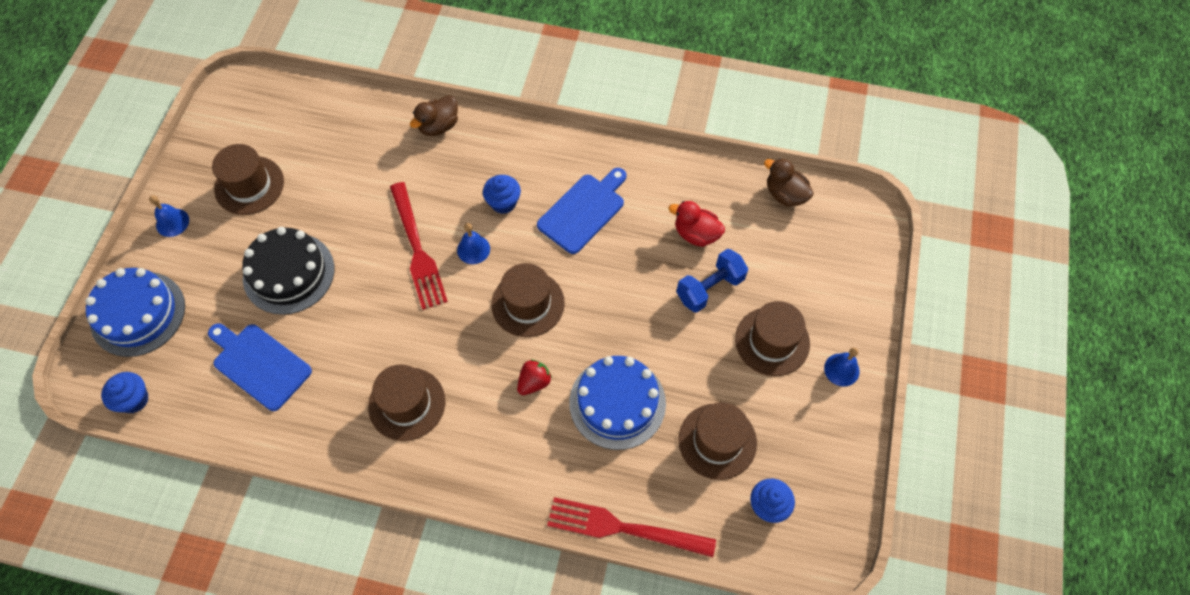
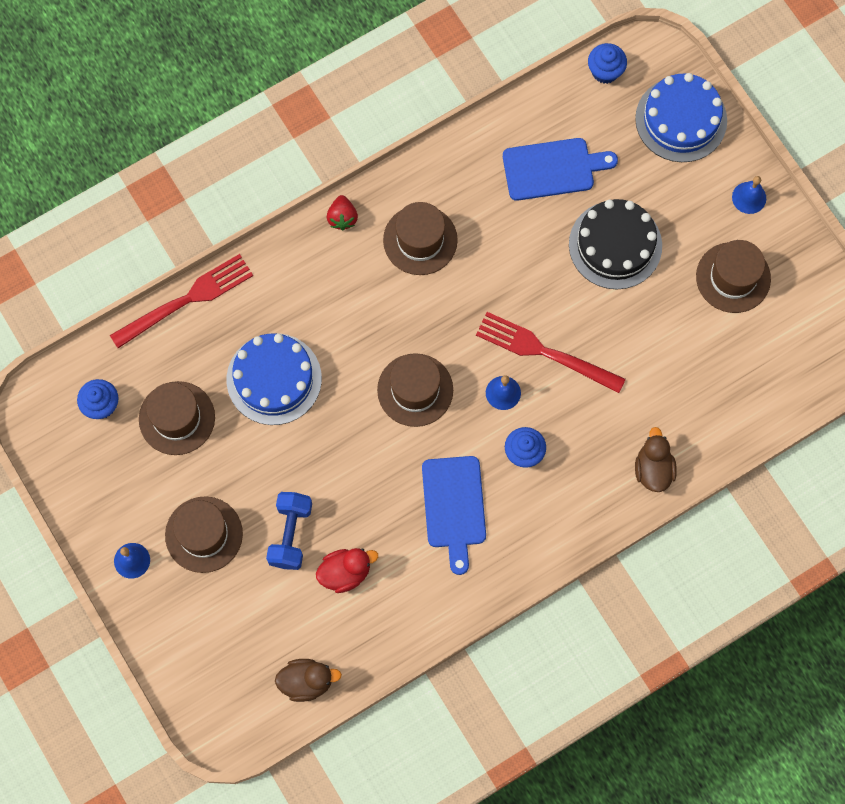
camera: 135 degrees right, 10 degrees up
(534, 382) = (348, 337): red strawberry -> red strawberry (342, 218)

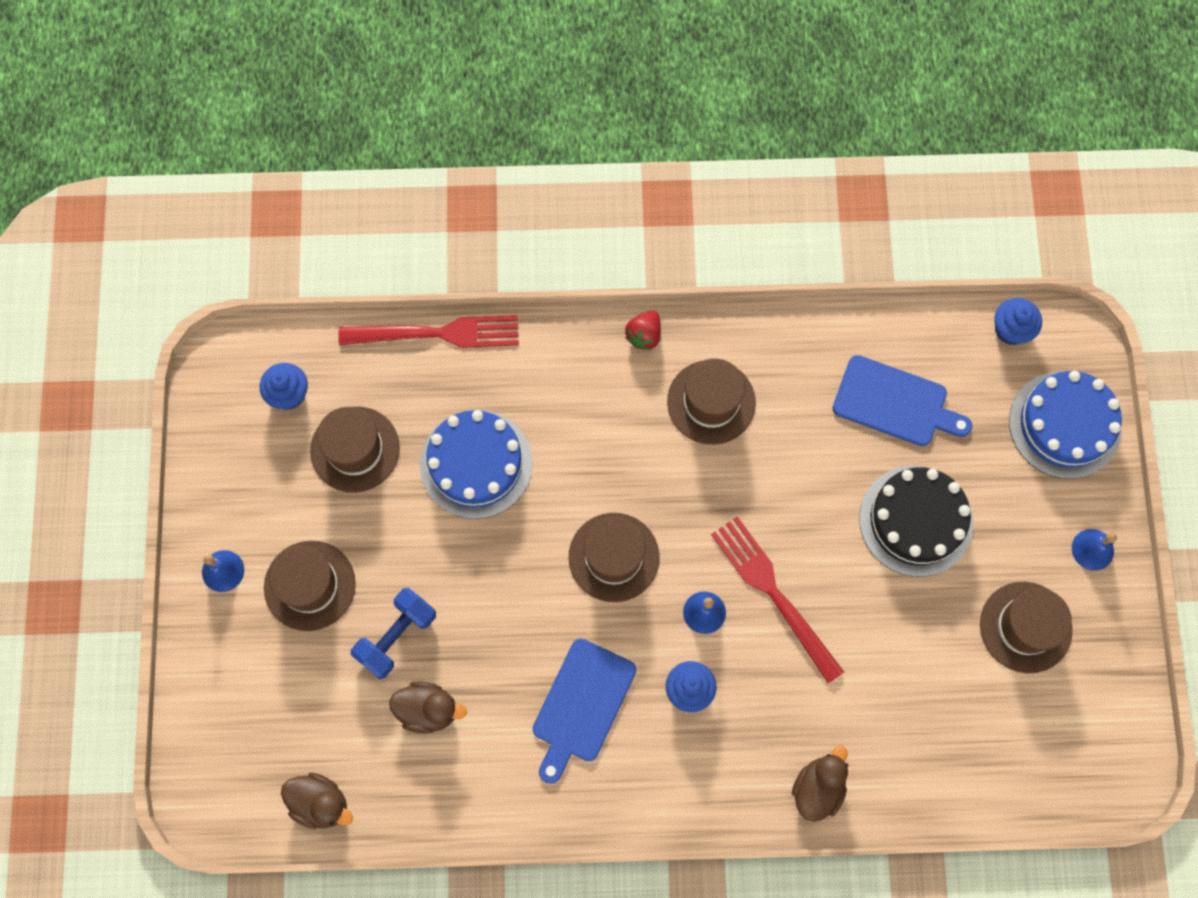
camera: 30 degrees right, 0 degrees up
(345, 572) = (428, 710): red duck -> brown duck

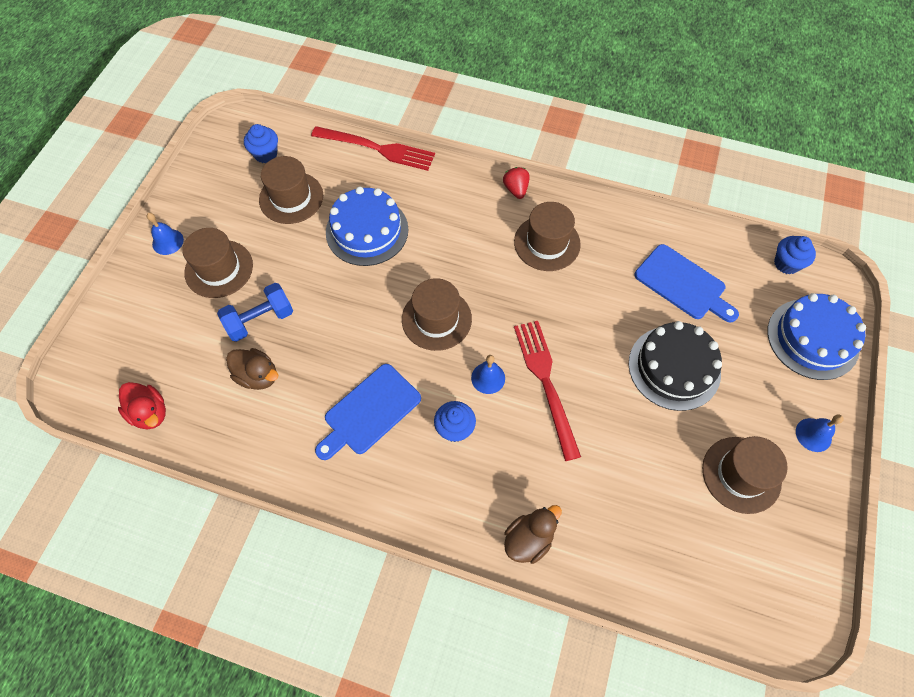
camera: 20 degrees right, 10 degrees down
(320, 803) = (150, 413): brown duck -> red duck
(644, 335) = (516, 189): red strawberry -> red strawberry turned 120 degrees clockwise

